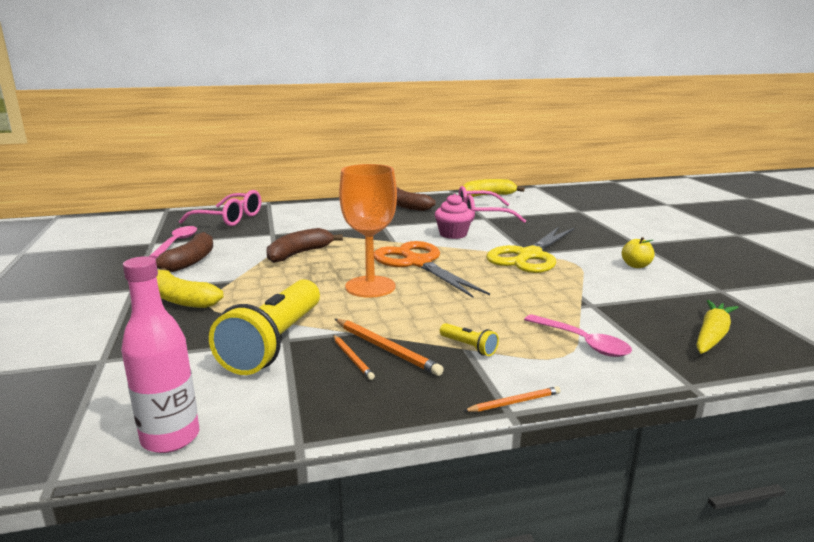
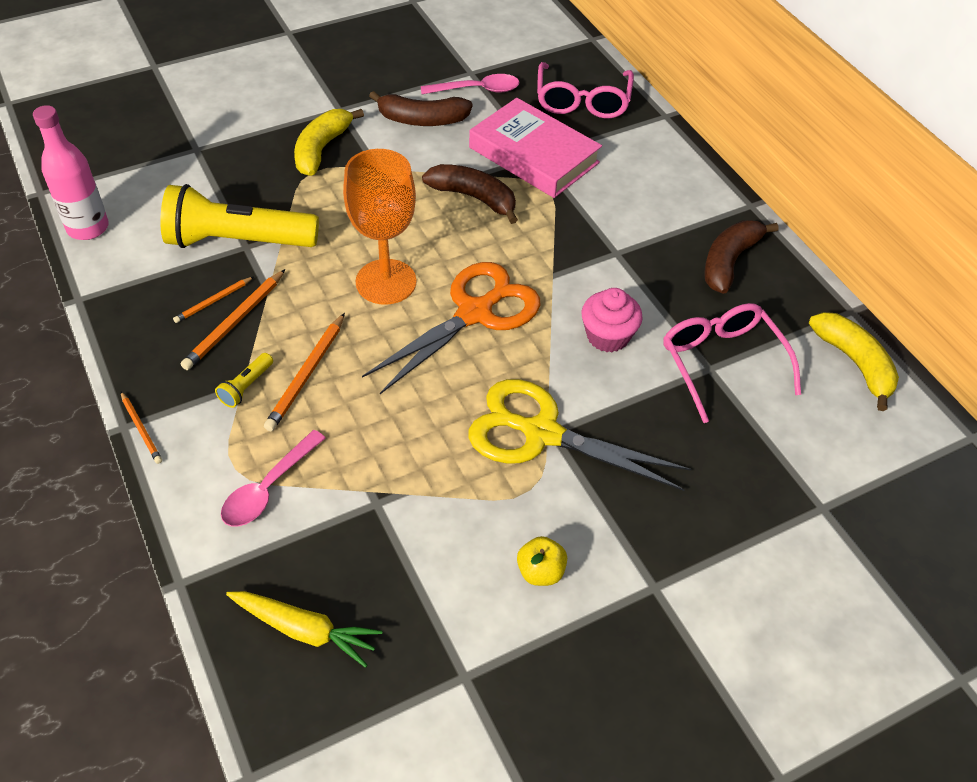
camera: 75 degrees right, 30 degrees up
(271, 235) = (534, 155): none -> pink book
(461, 321) = (307, 374): none -> orange pencil

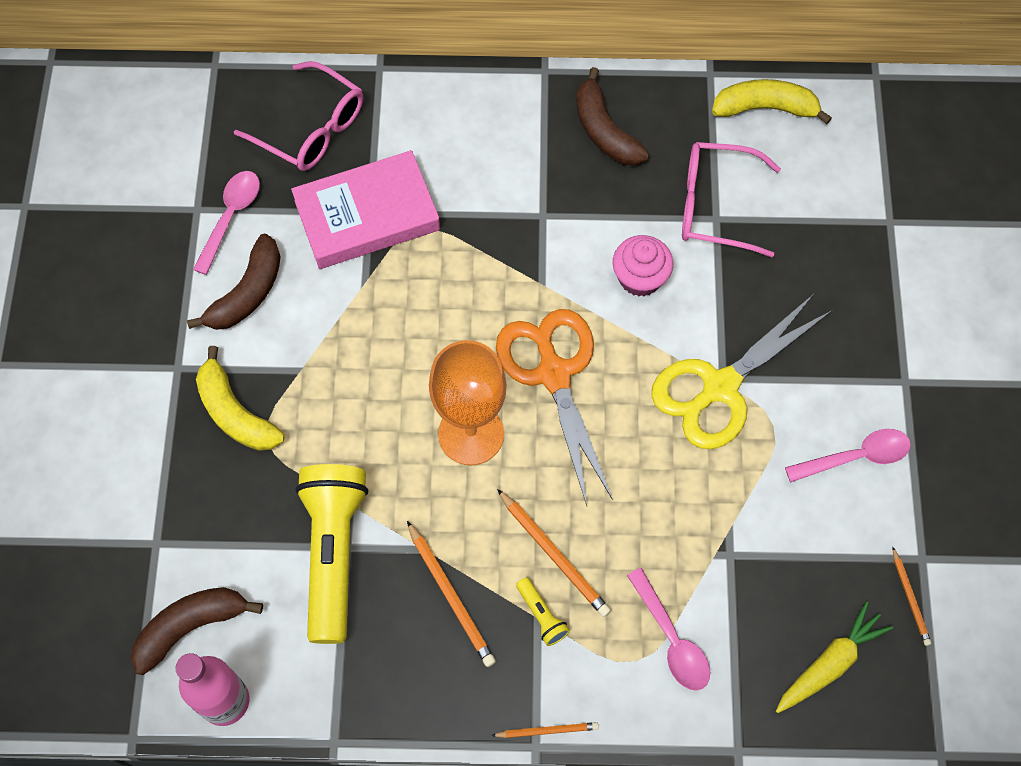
camera: 60 degrees left, 15 degrees up
(213, 301) = (410, 607): orange pencil -> orange pencil (910, 598)
(237, 241) = (333, 552): yellow flashlight -> yellow flashlight turned 150 degrees clockwise
(474, 198) = (398, 300): brown banana -> brown banana (191, 627)
(540, 572) = (855, 457): yellow apple -> pink spoon

